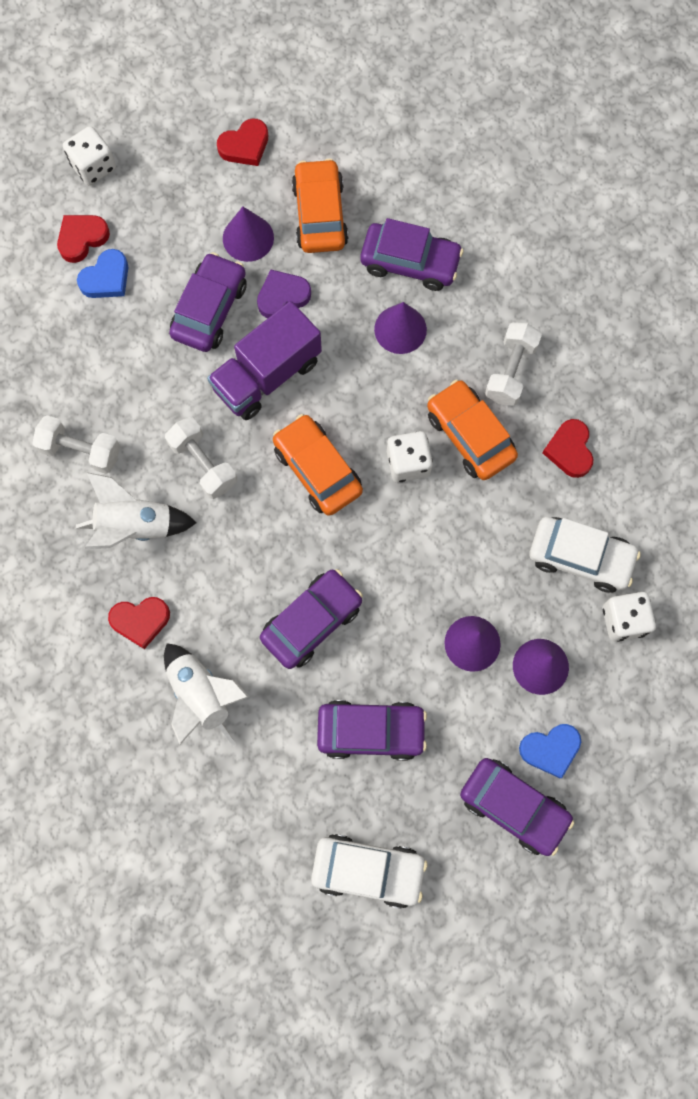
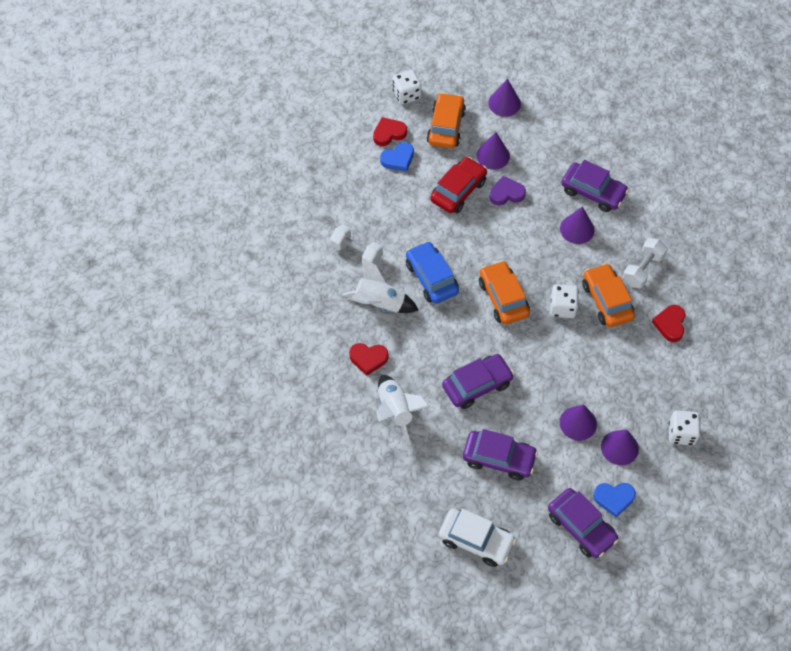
camera: 15 degrees right, 15 degrees down
(203, 464) = (431, 278): white dumbbell -> blue car
(209, 309) = (458, 191): purple car -> red car
(245, 146) = (504, 103): red heart -> purple cone
(267, 375) = (485, 236): purple truck -> none
(320, 214) = (542, 152): orange car -> orange car (446, 127)
(580, 557) = (662, 389): white car -> none

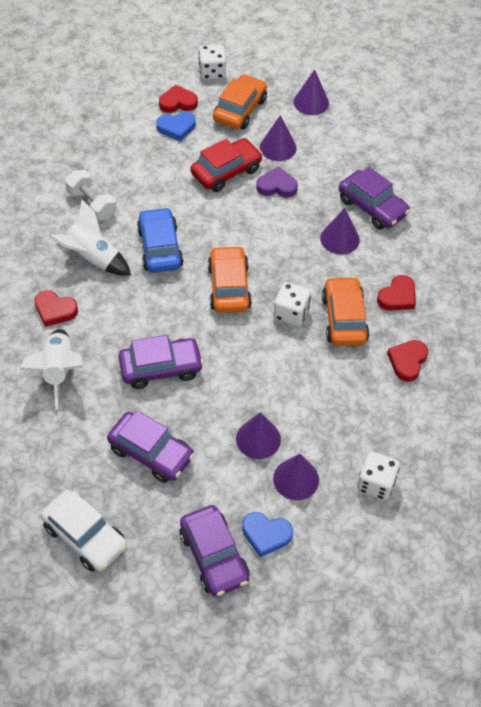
camera: 15 degrees right, 5 degrees down
(642, 269) = (397, 297): white dumbbell -> red heart

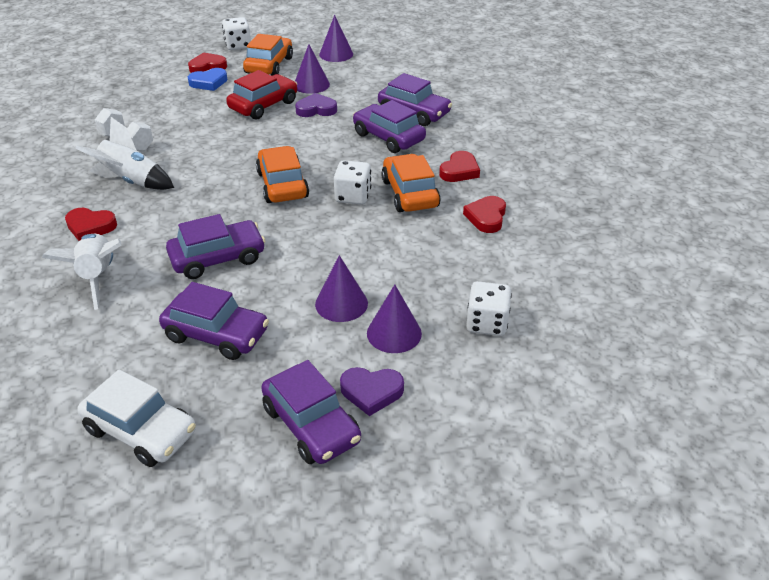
camera: 10 degrees left, 15 degrees down
(160, 248) = (203, 165): blue car -> none
(266, 534) = (371, 392): blue heart -> purple heart
(339, 239) = (388, 137): purple cone -> purple car

